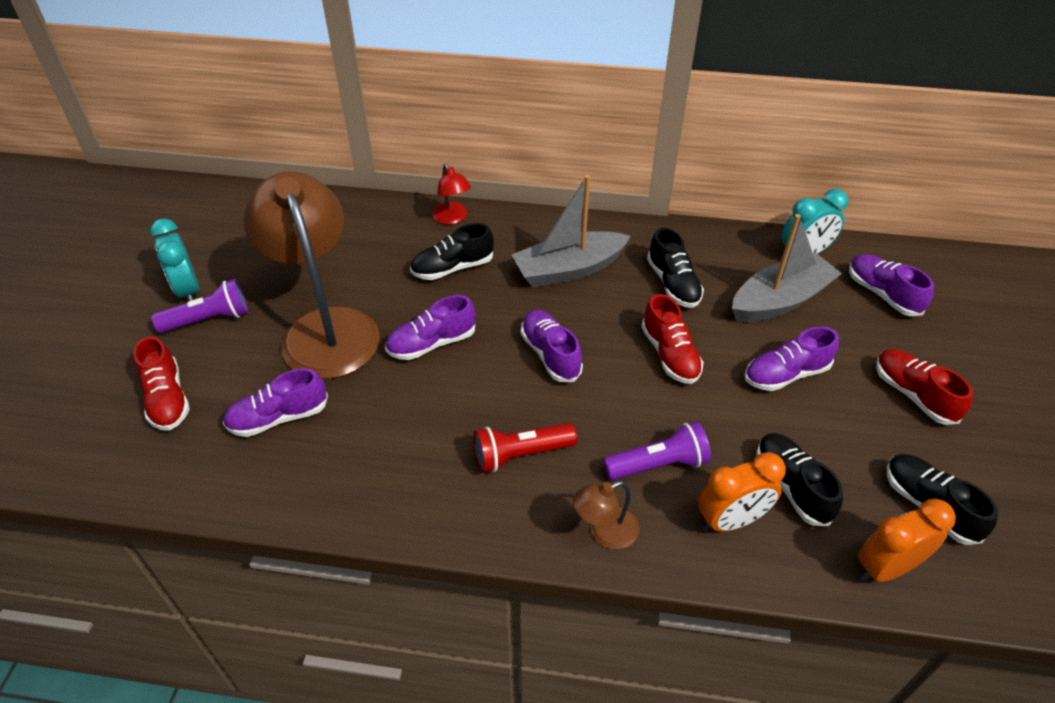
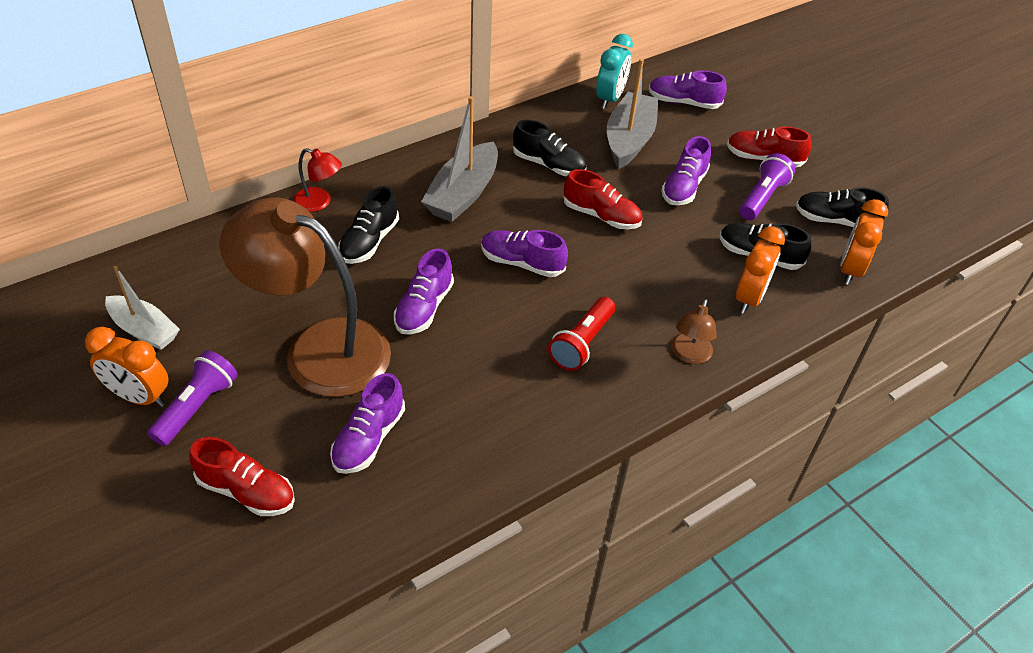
camera: 45 degrees left, 0 degrees up
(188, 290) = (139, 397): turquoise clock -> orange clock
(242, 247) = (144, 330): none -> white boat
(658, 464) = (673, 292): purple flashlight -> purple flashlight (762, 198)

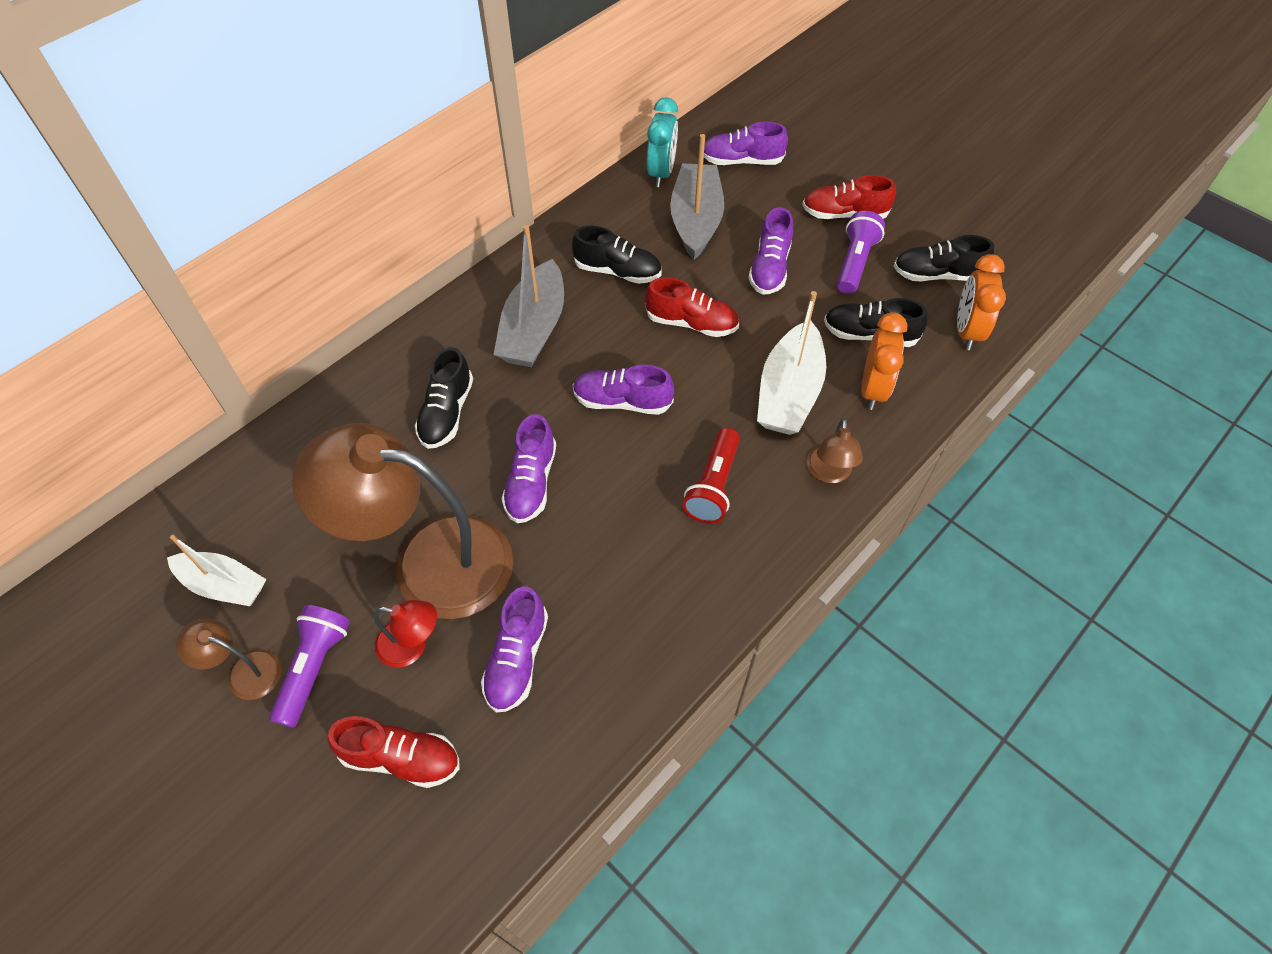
camera: 10 degrees left, 10 degrees up
(139, 397) = (244, 671): orange clock -> brown lamp
(319, 202) = (376, 375): red lamp -> red lamp (412, 645)
(672, 285) = (789, 393): none -> white boat

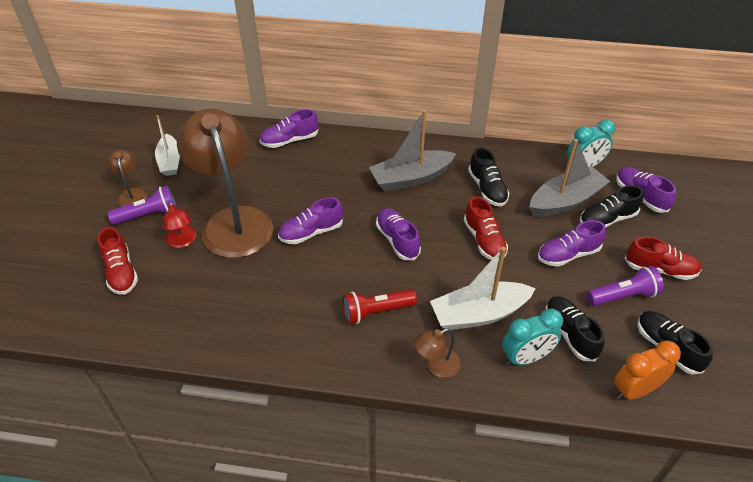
camera: 55 degrees right, 10 degrees down
(447, 413) = (325, 177): black shoe -> black shoe (607, 219)
(517, 659) = (202, 285): purple shoe -> purple shoe (290, 140)
(844, 214) = (659, 269): red shoe -> red shoe turned 135 degrees clockwise
(873, 389) = (526, 358): orange clock -> turquoise clock

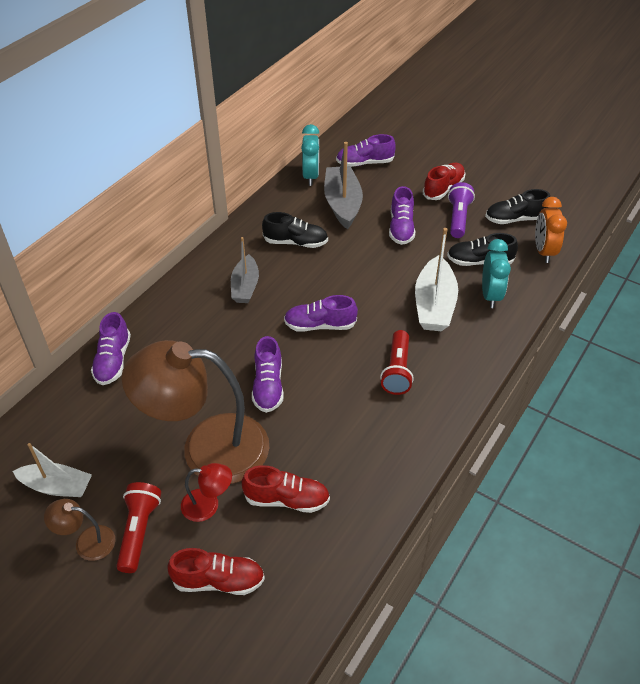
camera: 65 degrees left, 0 degrees up
(148, 215) = (139, 531): purple flashlight -> red flashlight
(411, 178) = (245, 286): grey boat -> grey boat, size x0.66
(436, 366) = (474, 352): brown lamp -> none
(484, 240) = (356, 269): red shoe -> red shoe (286, 499)
(607, 219) = (377, 191): black shoe -> none

